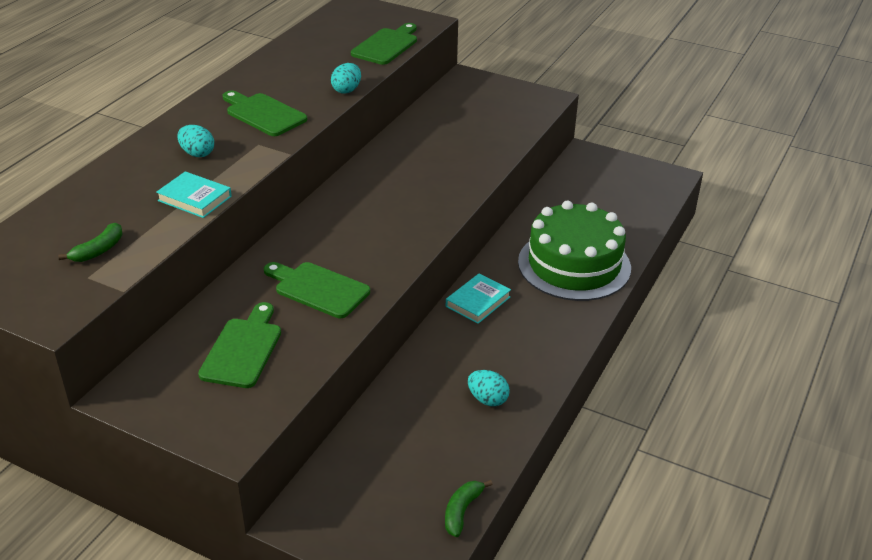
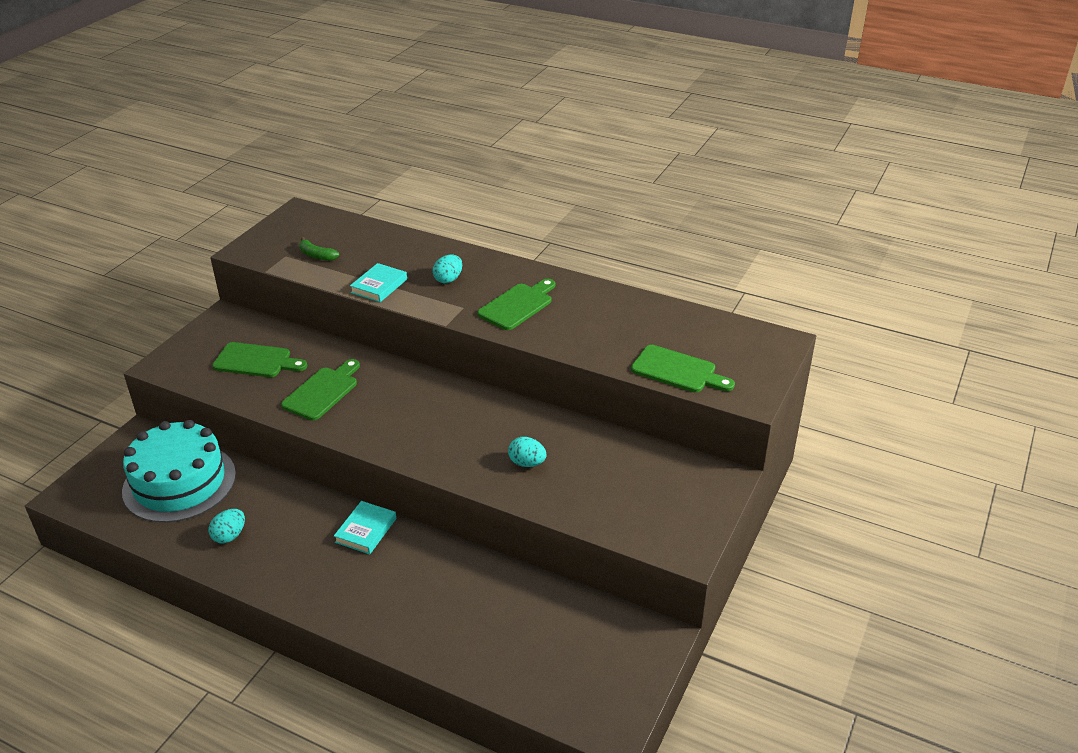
camera: 90 degrees right, 0 degrees up
(347, 90) = (569, 349): turquoise egg -> turquoise egg (527, 463)
(397, 458) = (179, 482): none -> turquoise cake
(462, 511) = (112, 520): green banana -> none
(478, 301) = (366, 530): turquoise book -> turquoise book turned 75 degrees clockwise
(574, 265) = (420, 609): green cake -> none

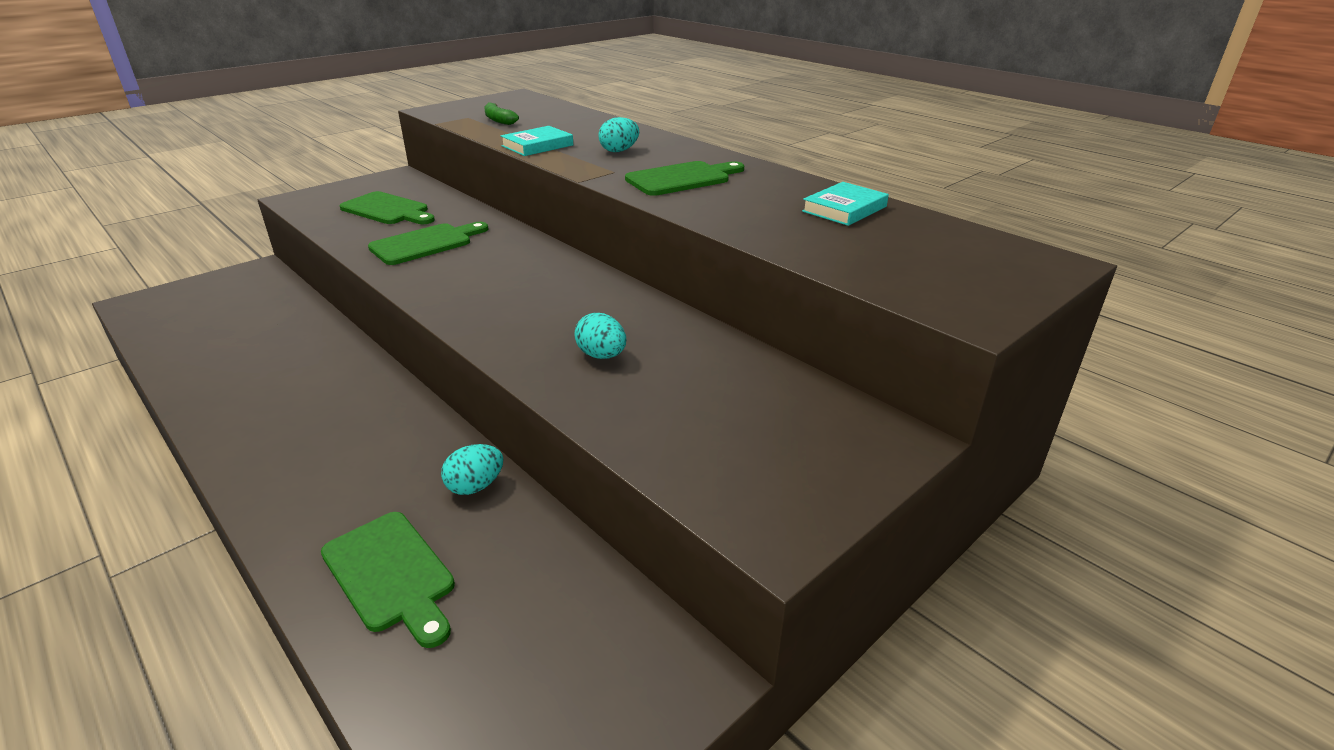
camera: 20 degrees right, 5 degrees down
(179, 482) = (246, 314): turquoise cake -> none
(229, 536) = (237, 374): turquoise egg -> turquoise egg (475, 486)
(366, 530) = (386, 405): turquoise book -> turquoise book (844, 209)
(677, 371) = (862, 265): green cutting board -> green cutting board (391, 574)

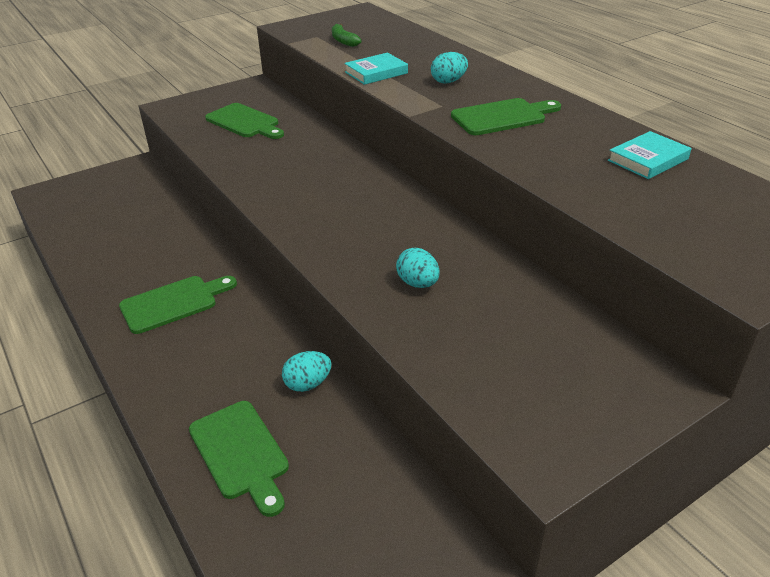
camera: 10 degrees right, 5 degrees up
(425, 243) = (276, 159): green cutting board -> green cutting board (173, 303)

